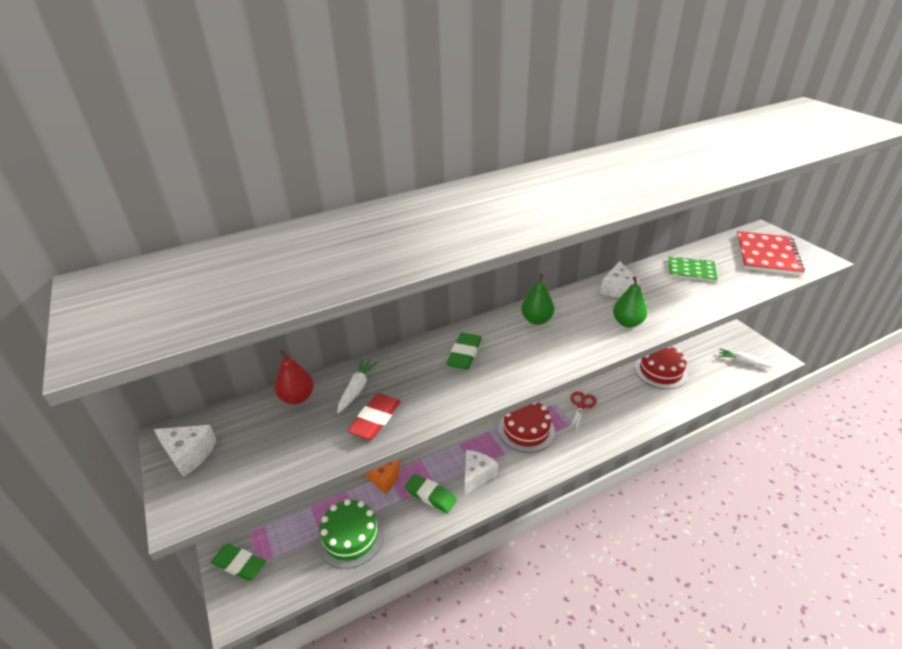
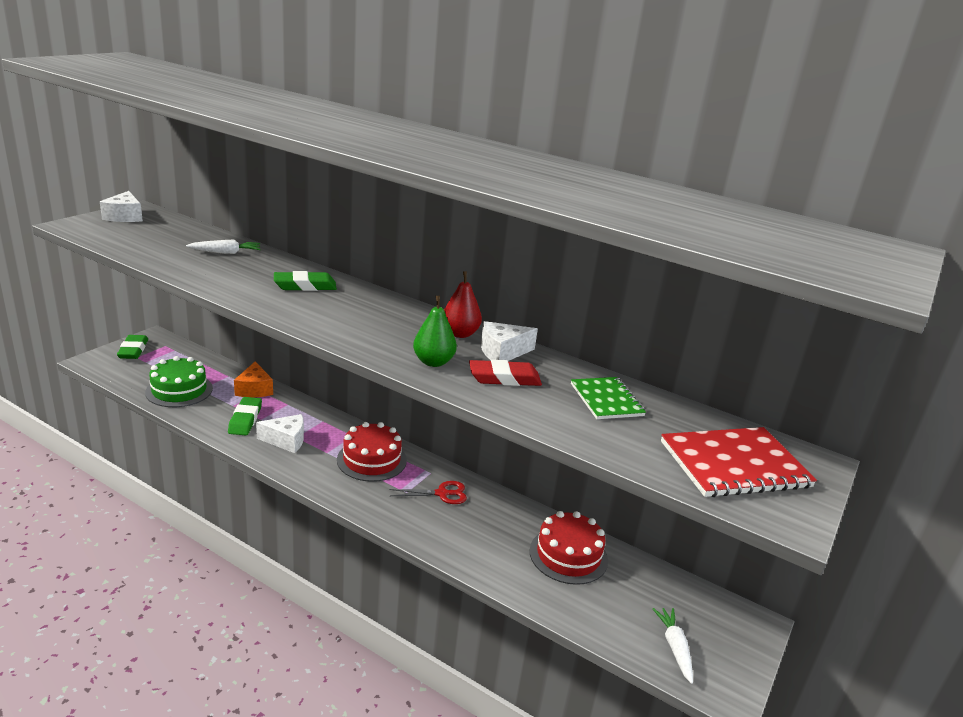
camera: 55 degrees right, 10 degrees down
(297, 397) = (203, 235): red pear -> red pear (460, 334)
(375, 419) = (191, 264): red eraser -> red eraser (504, 378)
(536, 320) = (392, 312): green pear -> none

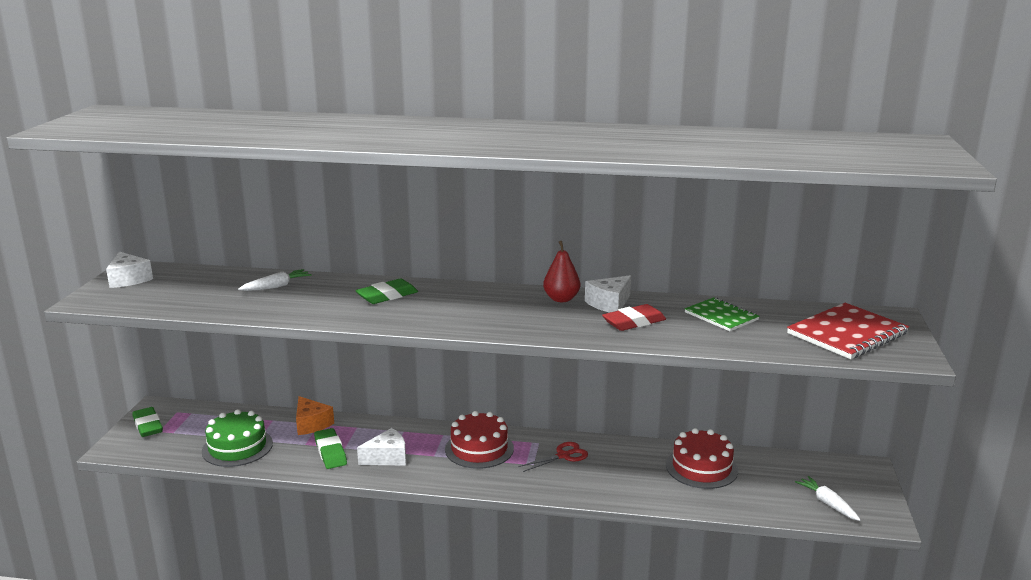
camera: 20 degrees left, 5 degrees down
(433, 362) = (568, 326): green pear -> none

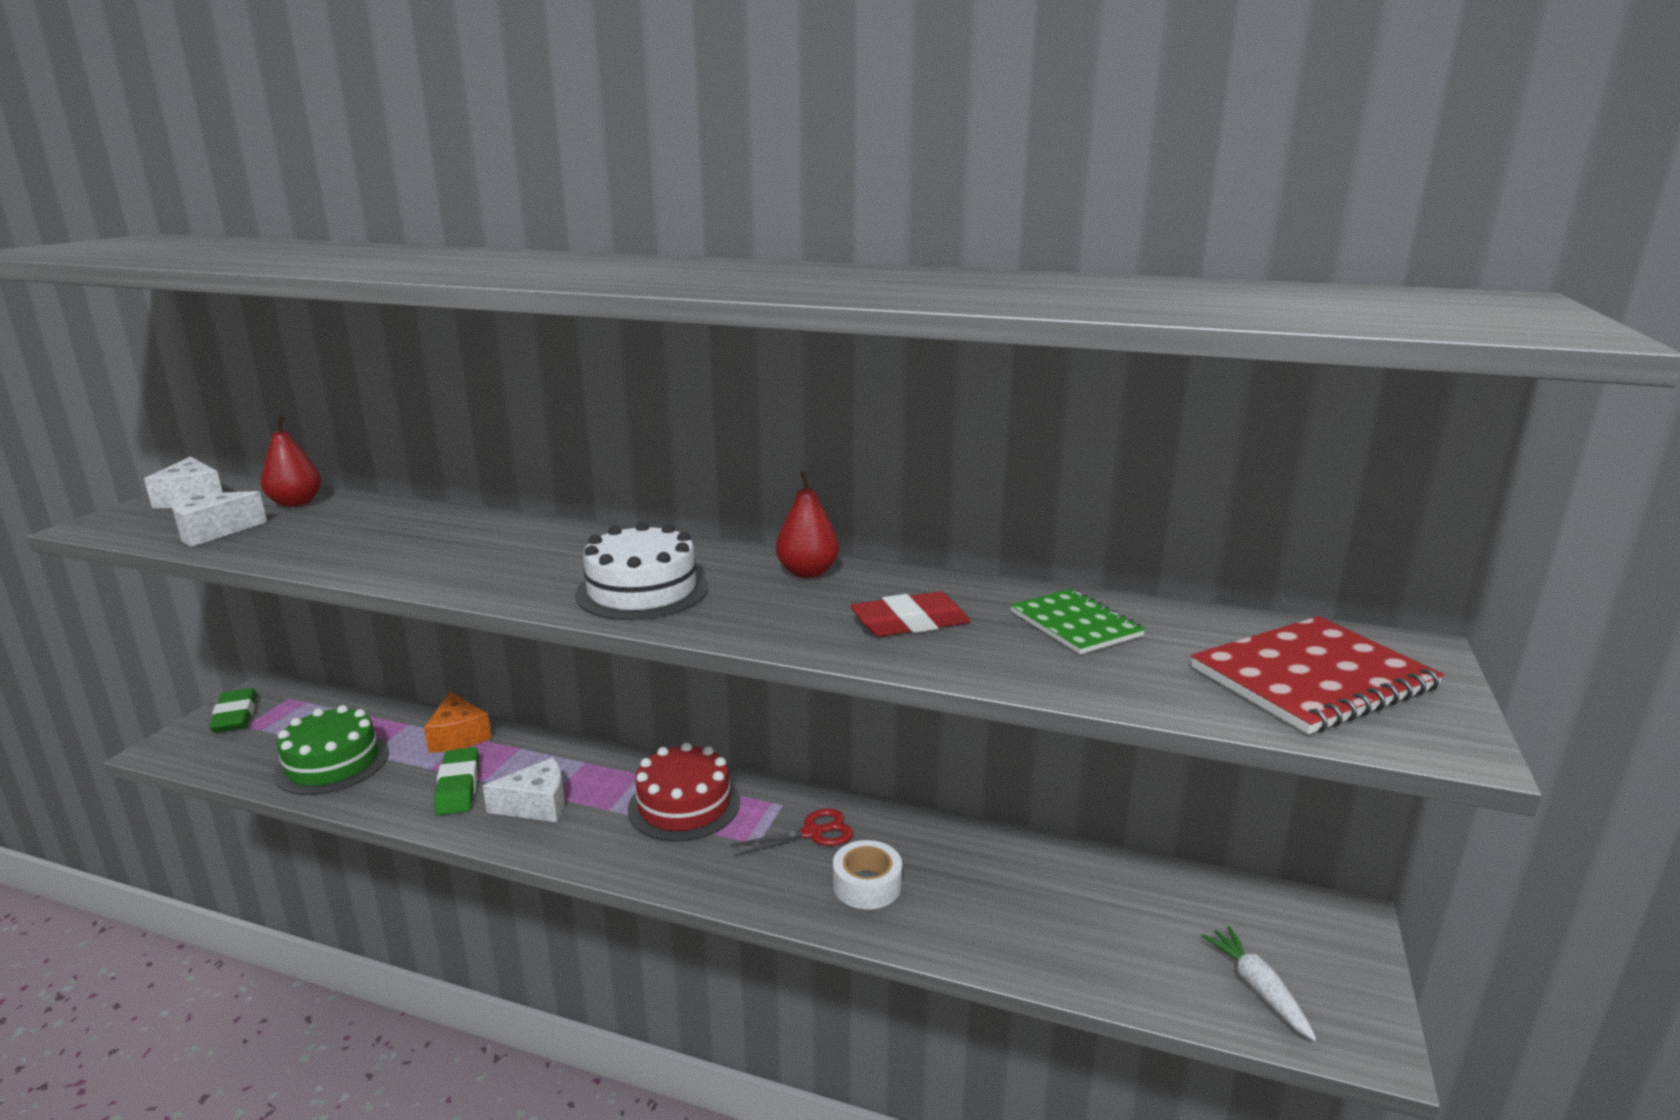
camera: 10 degrees right, 0 degrees up
(205, 278) = (296, 503): none -> red pear
(276, 286) = (383, 522): white carrot -> none
(387, 296) = (533, 548): green eraser -> none
(473, 316) = (642, 591): none -> white cake
(606, 478) = (867, 885): none -> white tape
(609, 303) = (884, 586): white cheese -> white cheese (211, 531)
(701, 467) = (1039, 883): red cake -> none

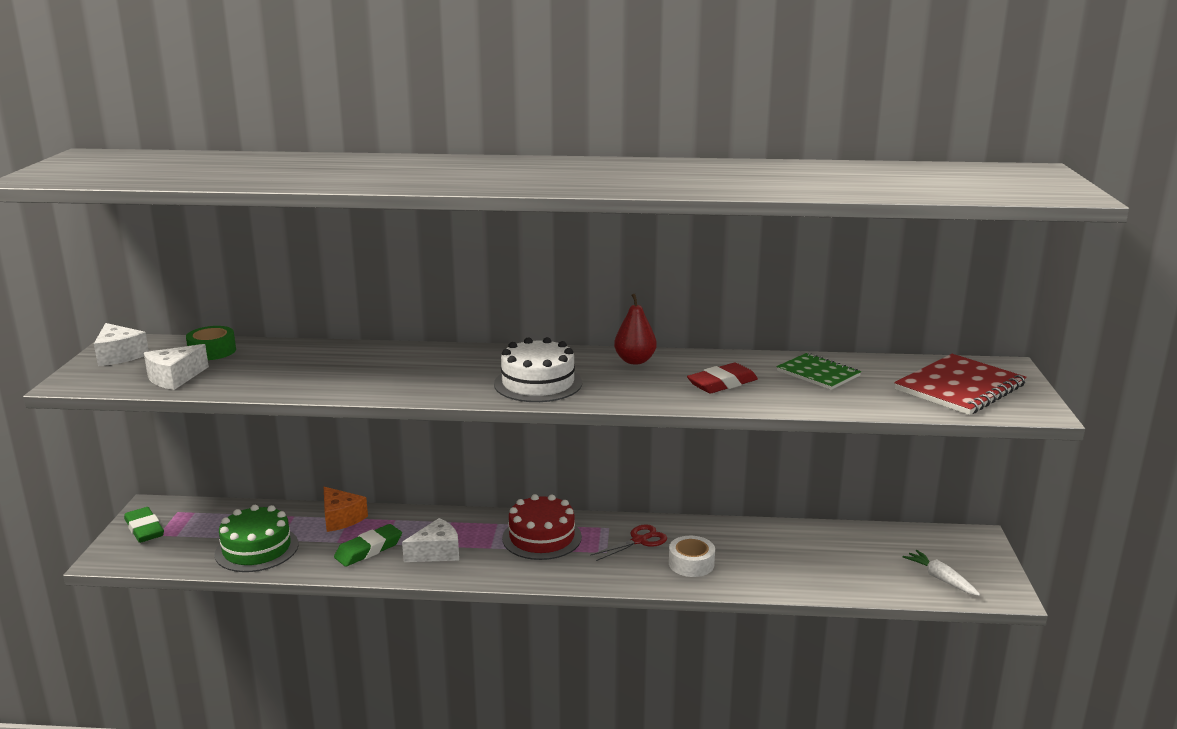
camera: 15 degrees left, 0 degrees up
(296, 503) = (212, 351): red pear -> green tape
(458, 786) = (368, 550): green eraser -> green eraser turned 75 degrees clockwise

